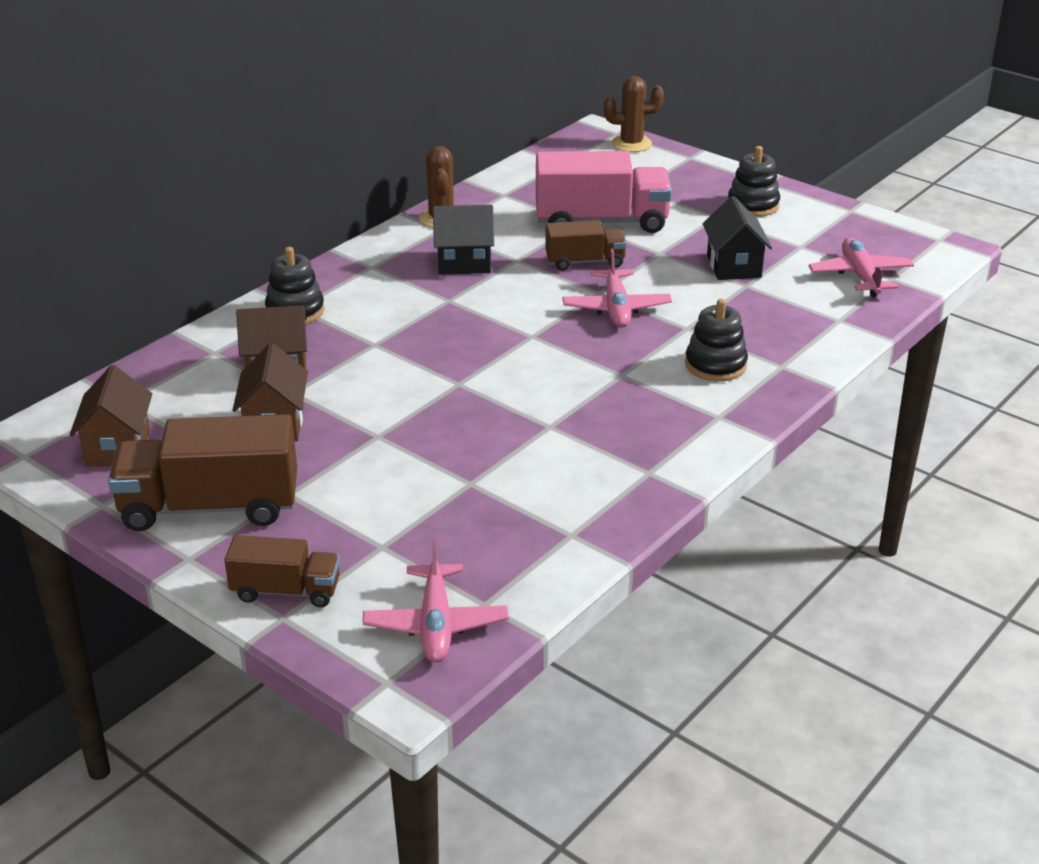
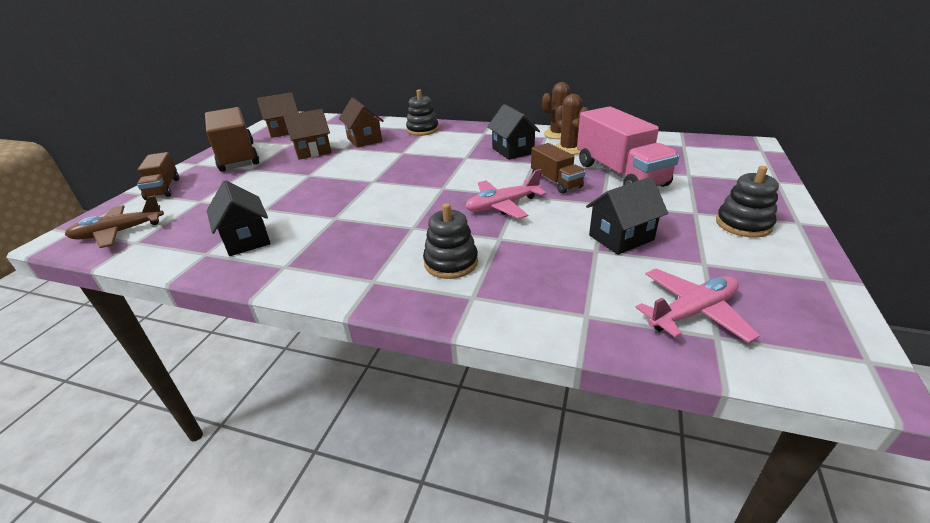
camera: 70 degrees right, 0 degrees up
(436, 624) = (119, 232): pink plane -> brown plane
(558, 499) = (246, 240): none -> black house
(631, 144) = (755, 158): brown cactus -> brown cactus (568, 149)

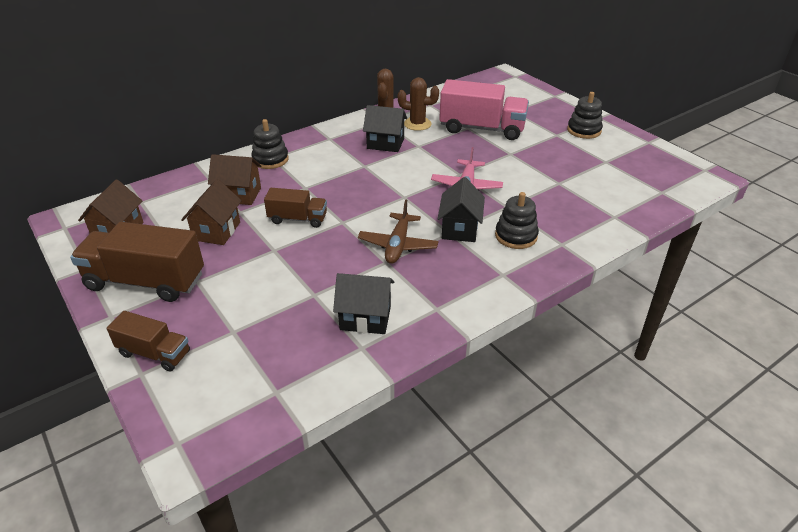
camera: 55 degrees left, 5 degrees up
(119, 232) = (235, 401): brown plane -> brown plane (398, 245)
(556, 182) = (460, 153): brown truck -> brown truck (298, 219)
(621, 238) = (555, 169): black house -> black house (460, 229)
(692, 312) = (640, 187): pink plane -> none

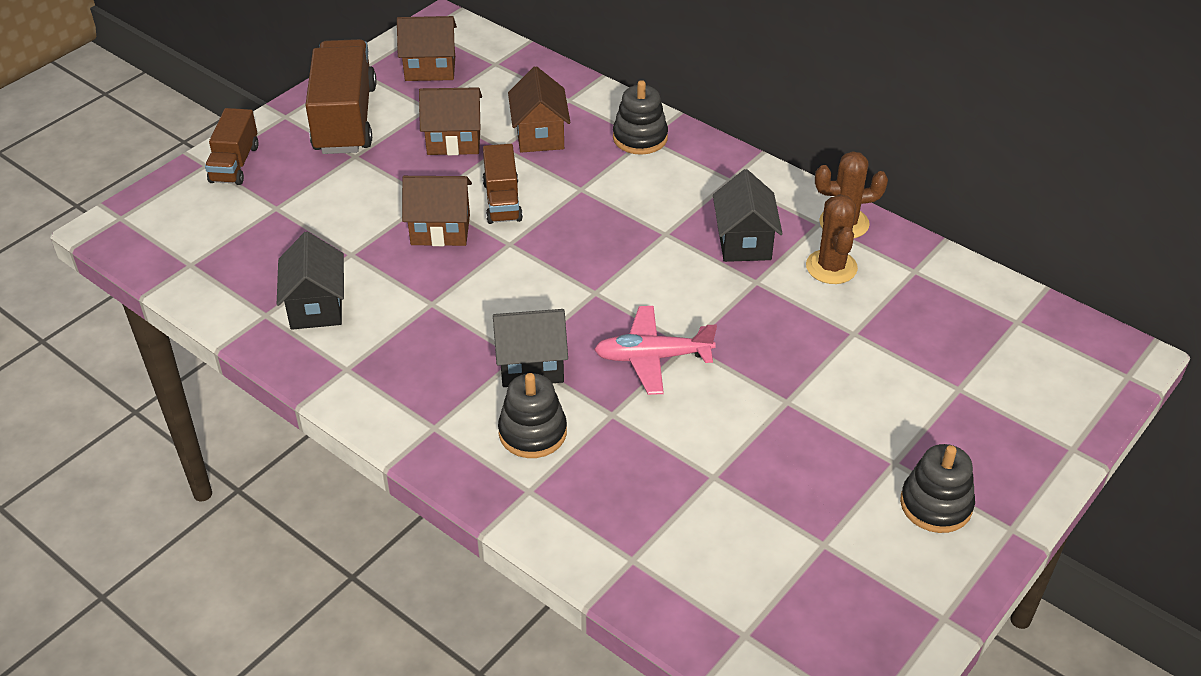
camera: 75 degrees right, 5 degrees up
(312, 249) = (440, 230): none -> brown house
(398, 245) = (472, 308): brown plane -> none
(482, 129) = (859, 352): pink truck -> none

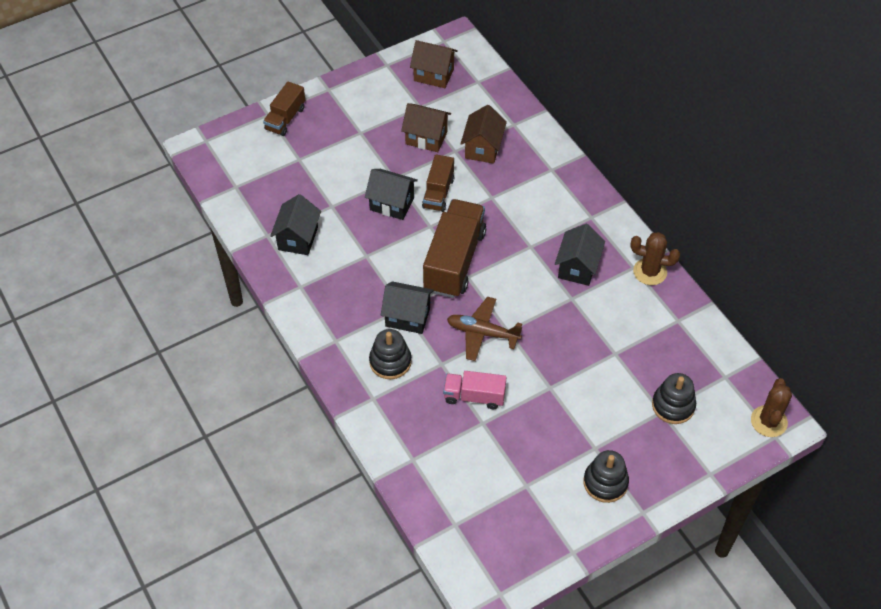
camera: 20 degrees right, 10 degrees up
(345, 119) = (364, 102): brown truck -> brown truck (454, 261)
(440, 230) = (392, 204): brown house -> black house
(640, 138) = (547, 168): black stacking toy -> black stacking toy (673, 405)
(653, 357) = (482, 333): pink plane -> brown plane
(683, 444) = (474, 396): none -> pink truck
(831, 267) = (625, 302): brown cactus -> brown cactus (768, 421)

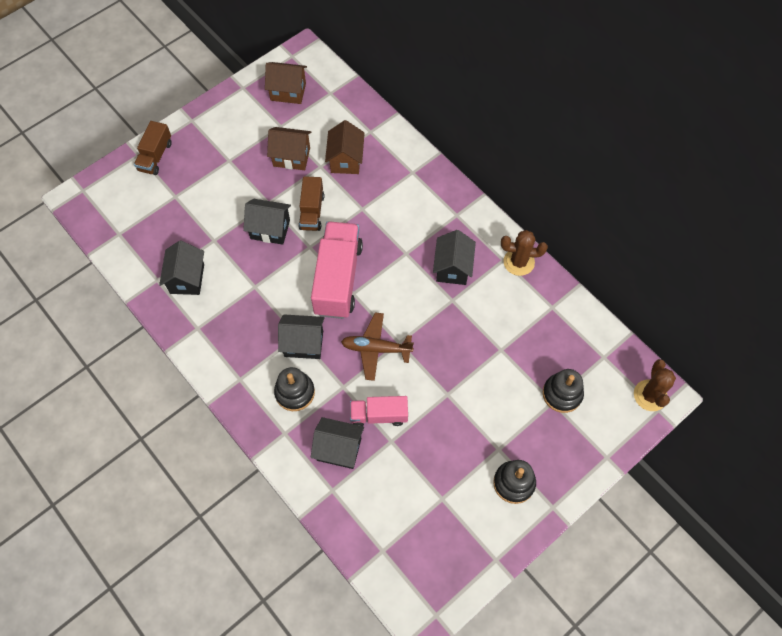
camera: 10 degrees left, 10 degrees up
(426, 422) = (339, 449): none -> black house
(454, 261) = (338, 279): brown truck -> pink truck

